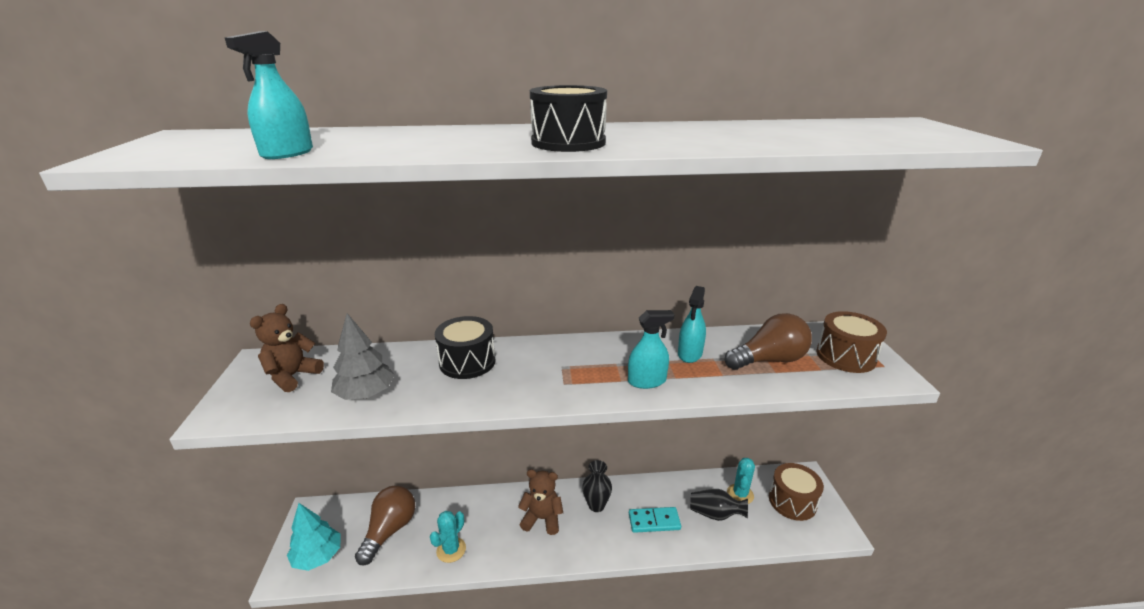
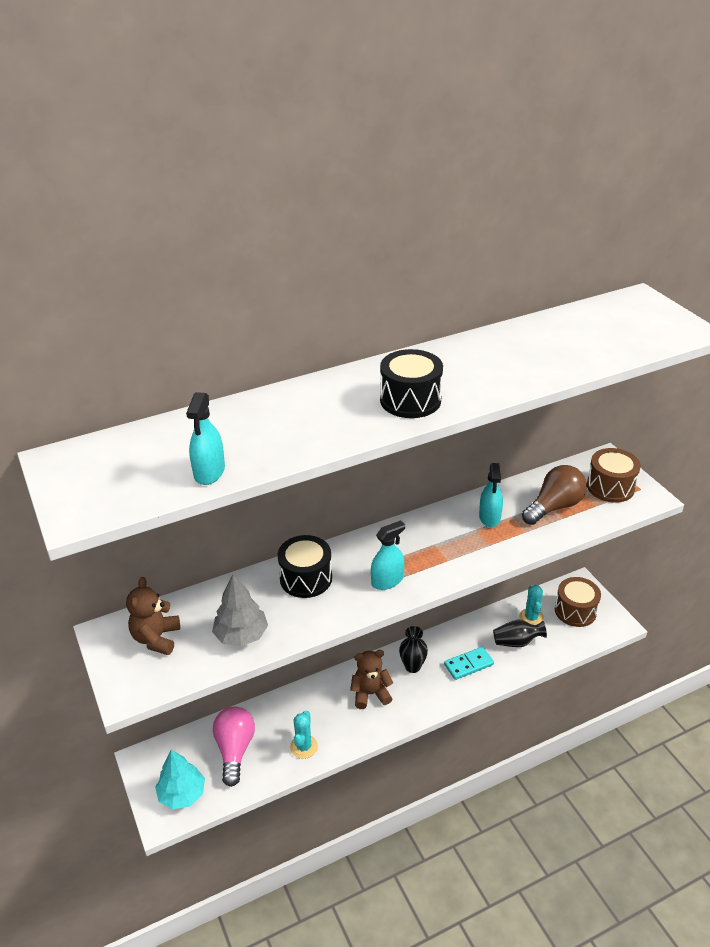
camera: 20 degrees left, 10 degrees up
(390, 530) = (235, 750): brown light bulb -> pink light bulb
(647, 381) = (468, 555): turquoise spray bottle -> turquoise spray bottle (387, 580)

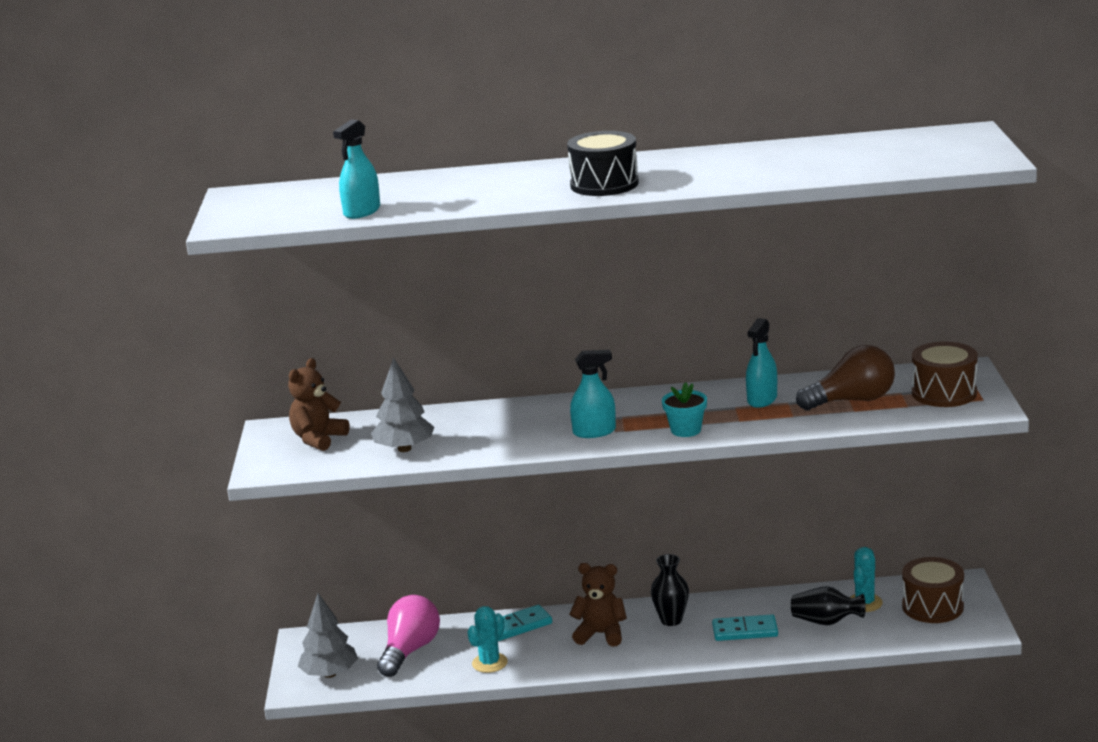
camera: 25 degrees right, 15 degrees down
(182, 794) = (329, 674): turquoise tree -> grey tree
(305, 700) = (519, 626): none -> turquoise domino
(306, 578) = (506, 418): black drum -> none
(456, 564) = (686, 430): none -> turquoise flower pot

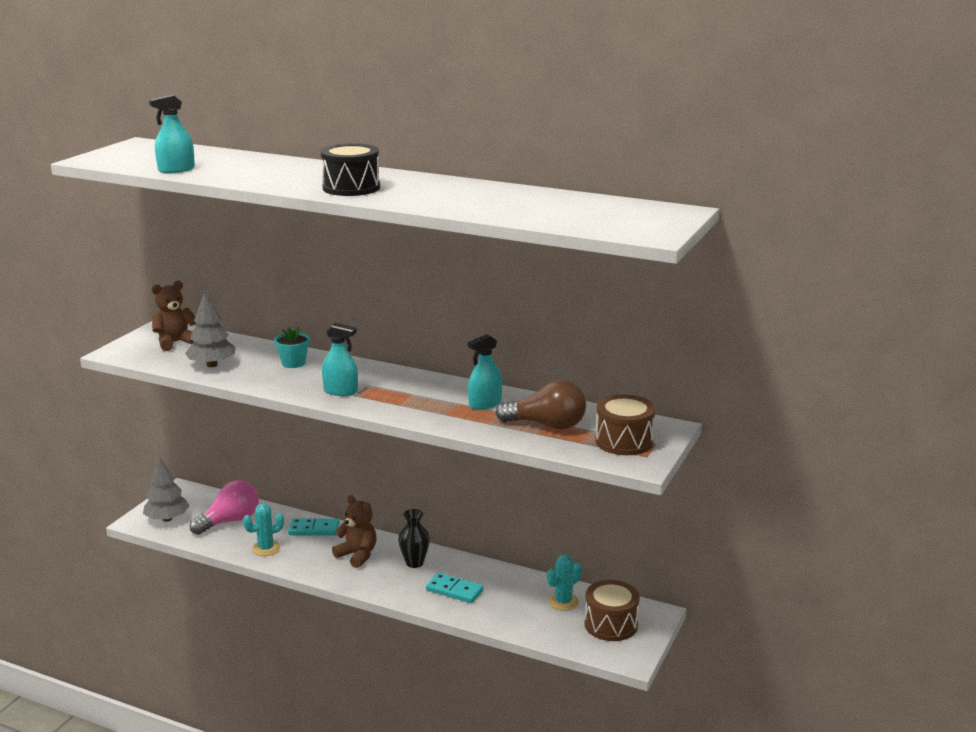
camera: 25 degrees right, 0 degrees up
(686, 430) = (400, 409): turquoise flower pot -> turquoise flower pot (293, 363)
(826, 622) = (519, 606): black vase -> none

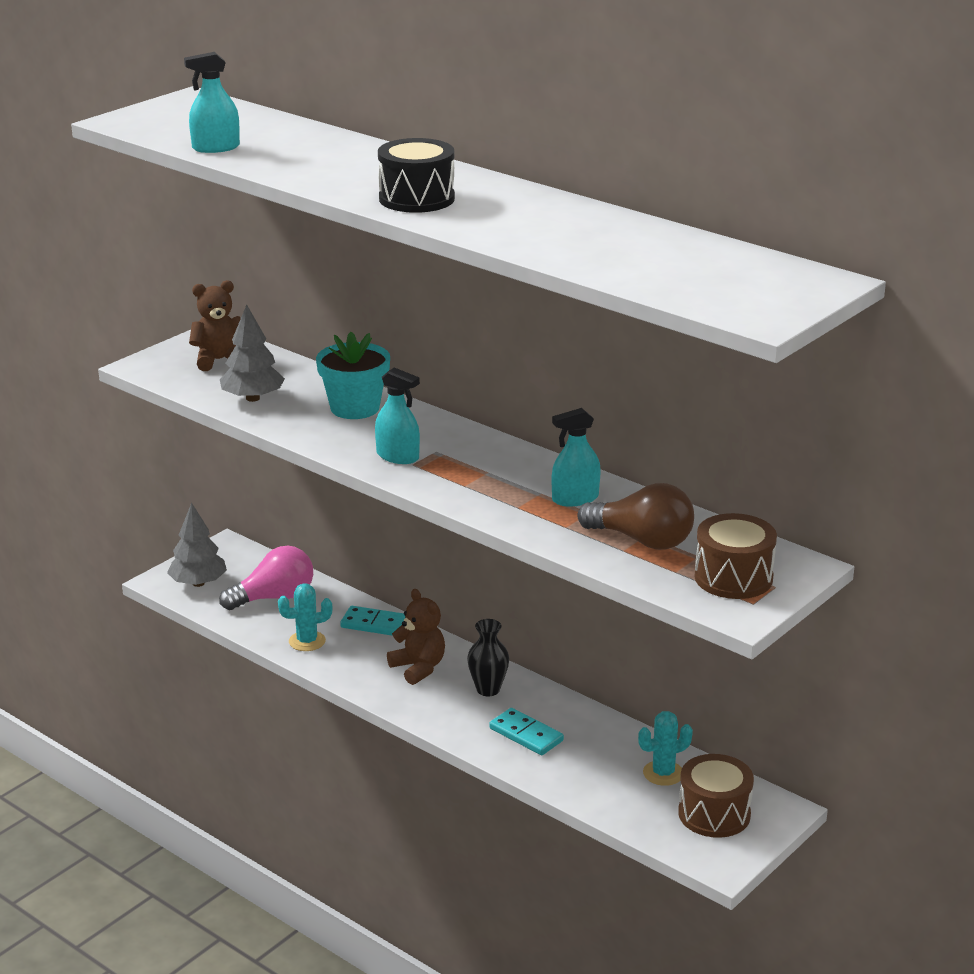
camera: 15 degrees right, 5 degrees up
(293, 363) = (355, 408): turquoise flower pot -> turquoise flower pot, size x1.59

